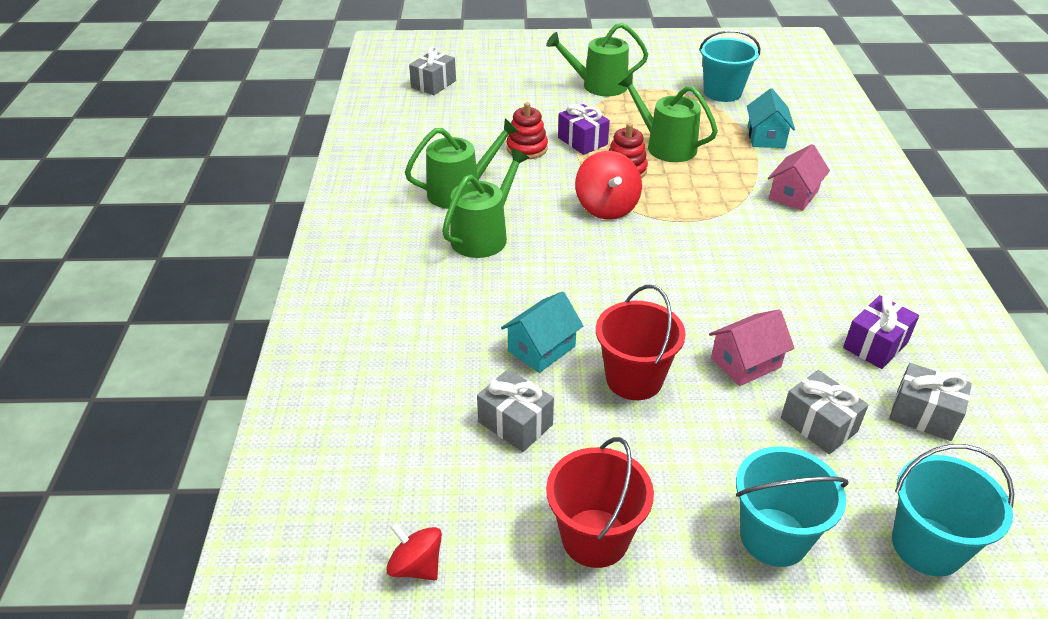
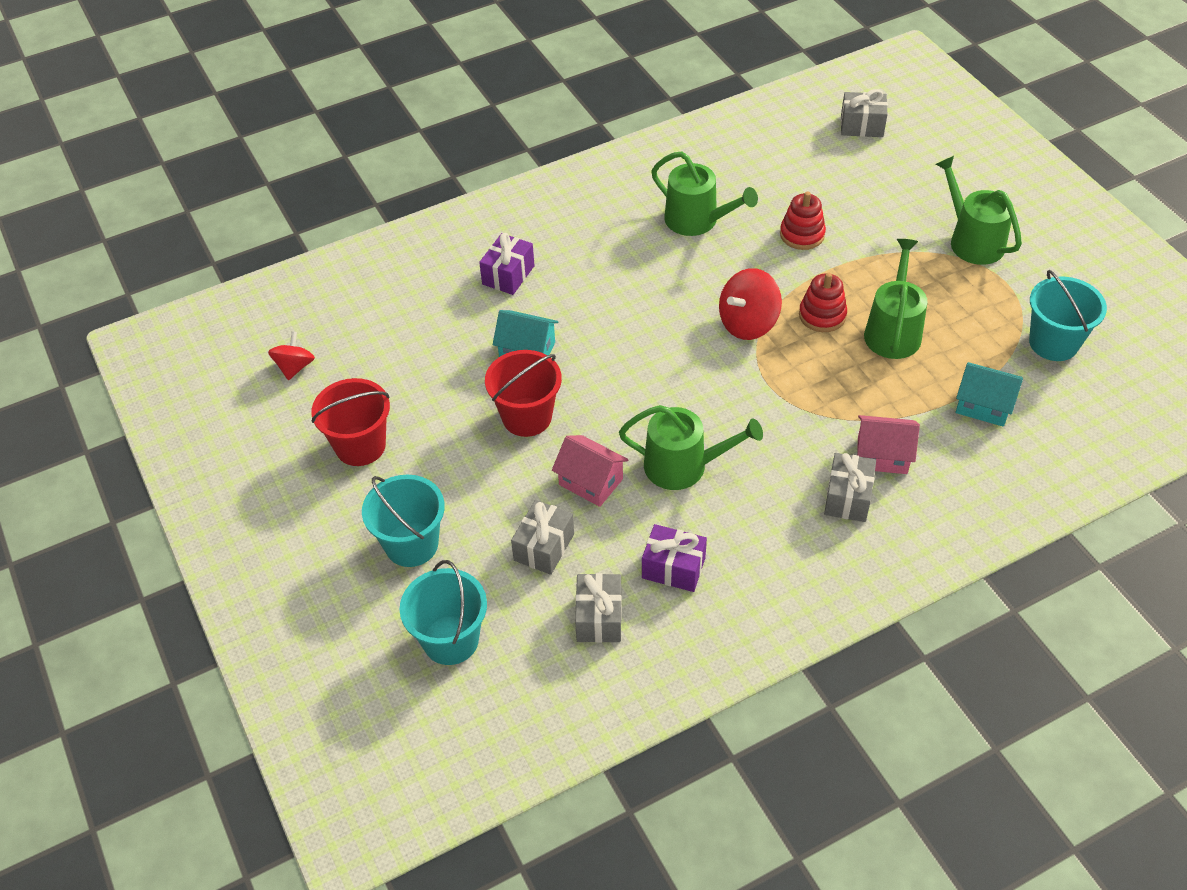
camera: 65 degrees right, 10 degrees up
(483, 236) = (644, 261): green watering can -> green watering can (683, 466)
(515, 423) = (440, 366): grey gift -> grey gift (848, 497)
(582, 141) = (849, 267): purple gift -> purple gift (508, 275)
(766, 137) = (983, 405): turquoise house -> turquoise house turned 45 degrees clockwise

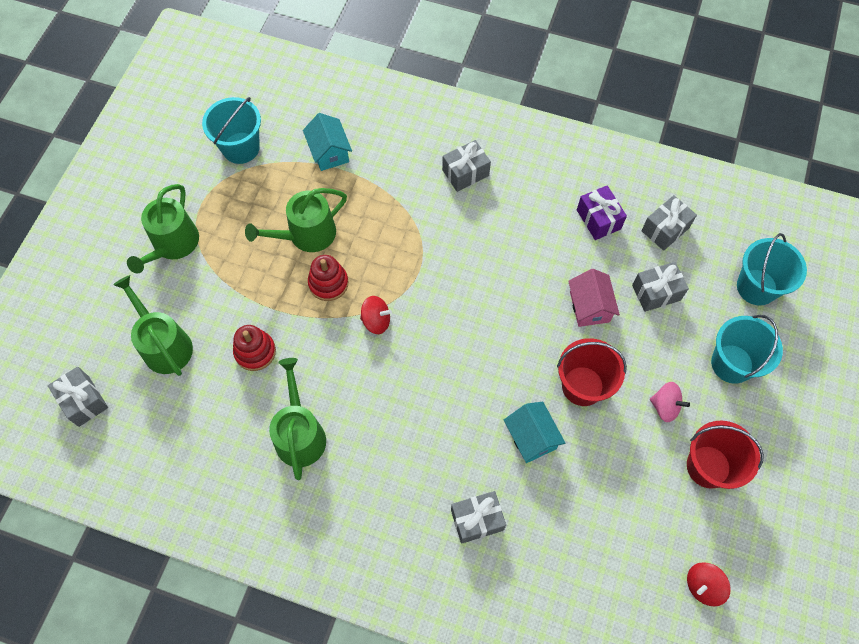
camera: 135 degrees left, 15 degrees up
(440, 459) = (665, 406): none -> pink spinning top
(508, 275) = (477, 520): purple gift -> grey gift
(683, 466) = (527, 268): green watering can -> green watering can (164, 345)
(748, 323) = (376, 321): red spinning top -> red spinning top, size x0.63
(882, 455) = (418, 176): pink house -> none

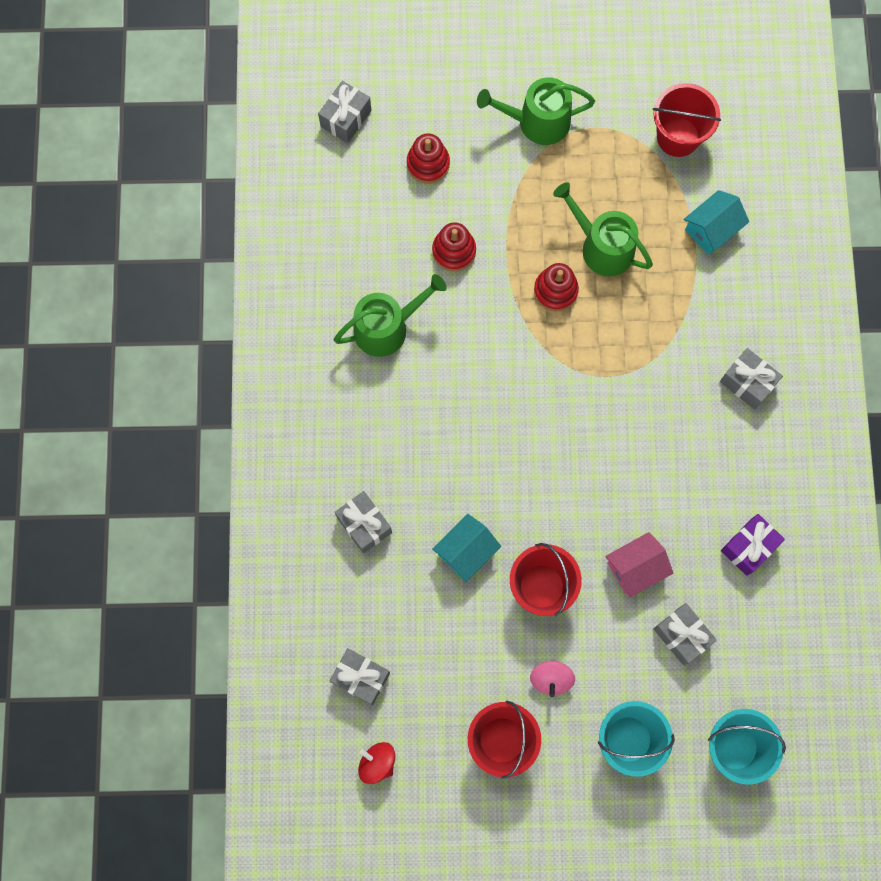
camera: 70 degrees right, 10 degrees up
(164, 345) = (428, 164): green watering can -> red stacking toy
(241, 148) = (678, 137): turquoise bucket -> red bucket
(376, 321) = (532, 354): red spinning top -> none
(665, 229) = (766, 625): grey gift -> grey gift (361, 677)

